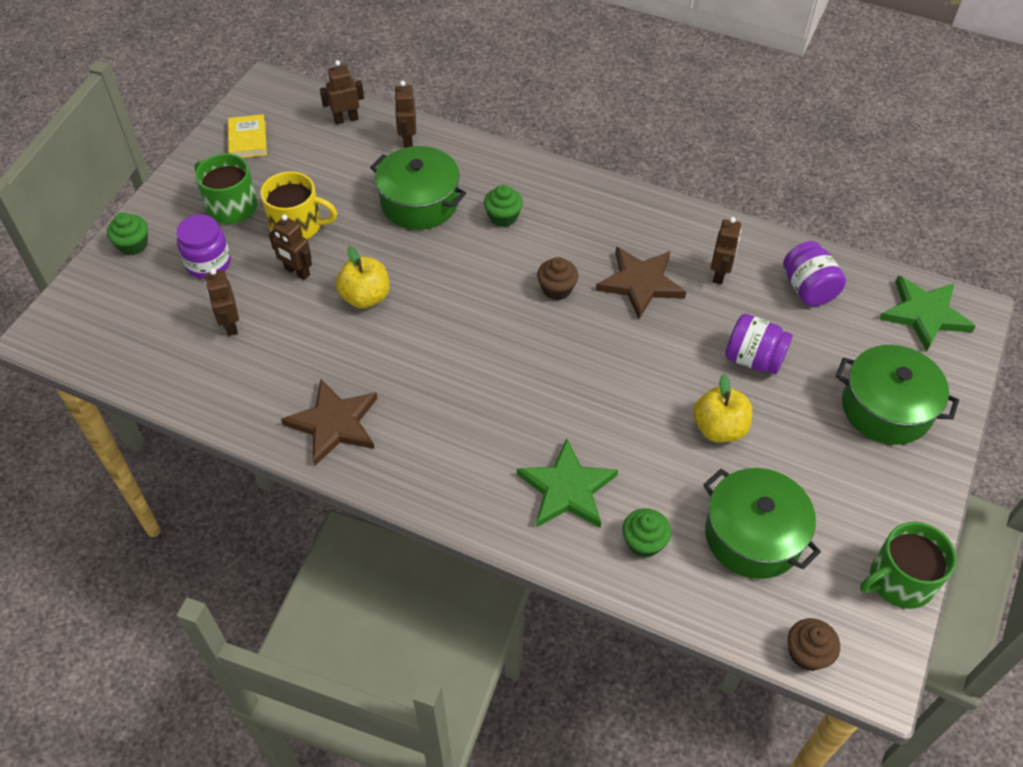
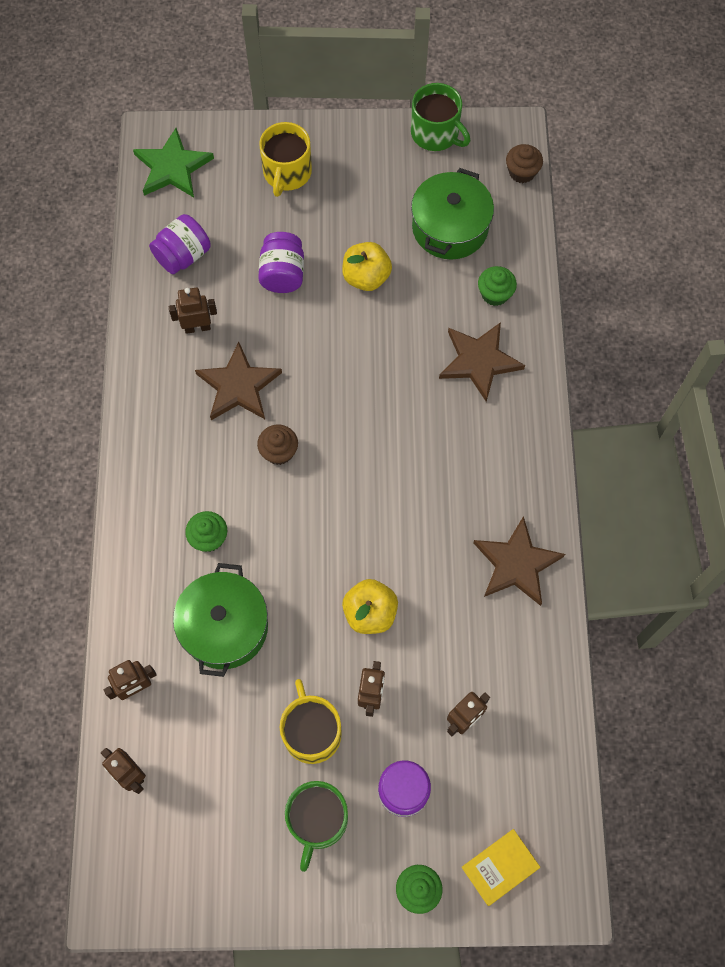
camera: 115 degrees left, 15 degrees up
(248, 140) = (210, 868): yellow book -> yellow book (500, 867)
(567, 489) = (479, 361): green star -> brown star
(886, 408) = (287, 173): green pot -> yellow mug

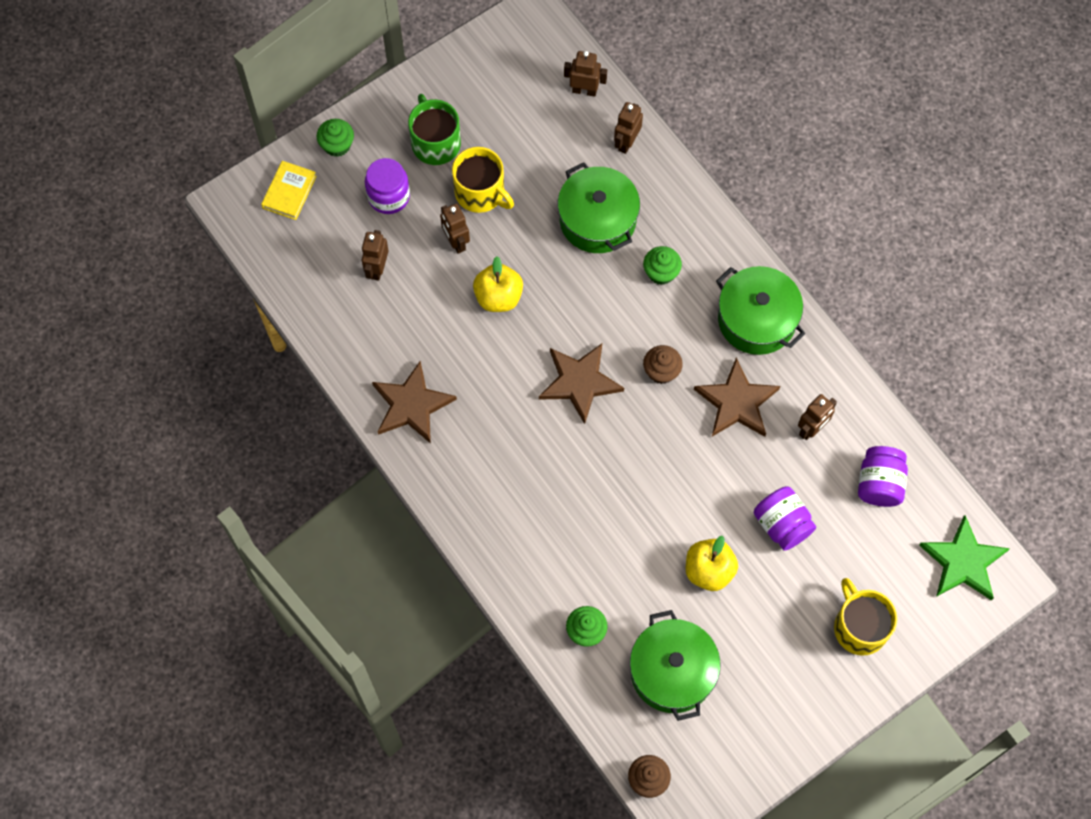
camera: 145 degrees right, 0 degrees up
(163, 442) = (756, 319): none -> green pot
(436, 133) = (758, 767): green mug -> none
(479, 361) = (556, 557): brown star -> brown star (579, 382)

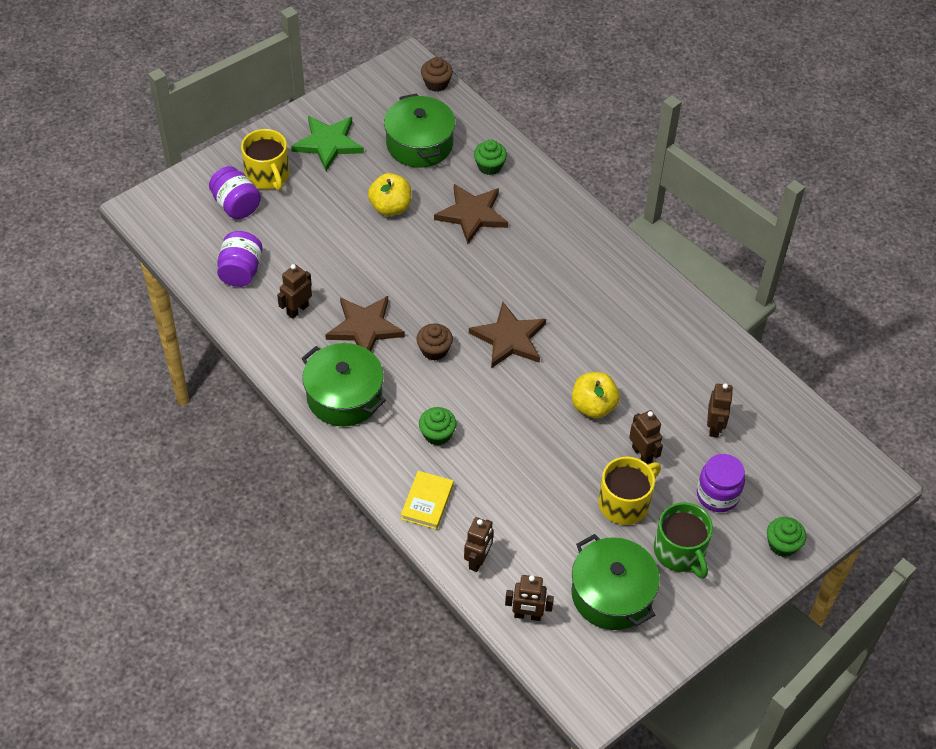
camera: 175 degrees right, 15 degrees down
(289, 192) = (819, 495): yellow book -> yellow book (427, 502)
(412, 405) = (659, 315): brown star -> brown star (472, 214)
(480, 192) = (625, 503): yellow mug -> yellow mug turned 105 degrees clockwise
(597, 220) = (503, 481): green pot -> green pot (612, 594)
(782, 524) = (328, 240): purple jar -> purple jar (236, 205)
(963, 562) = (176, 220): green star -> green star (328, 143)

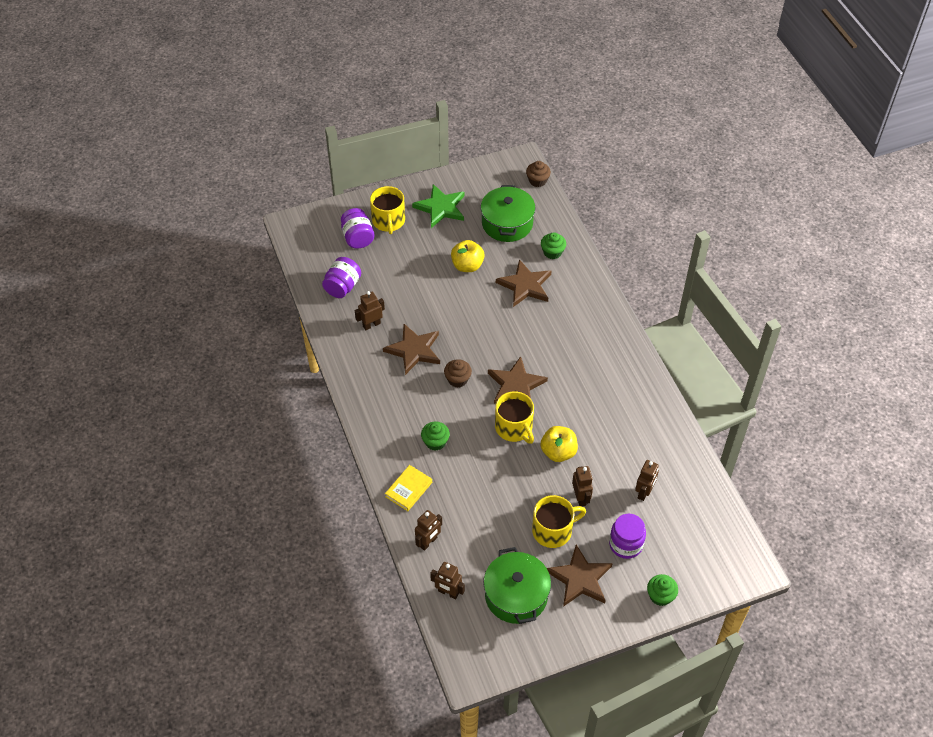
camera: 20 degrees right, 0 degrees up
(344, 396) = (380, 396): green pot -> none
(528, 391) = (514, 428): none -> yellow mug
(680, 551) = (580, 578): green mug -> brown star

